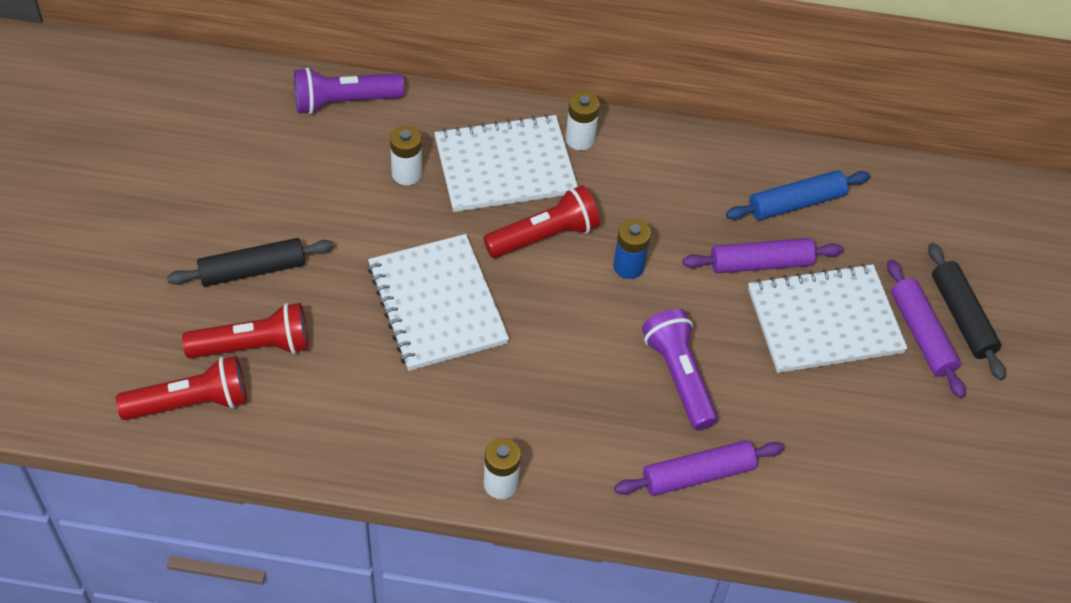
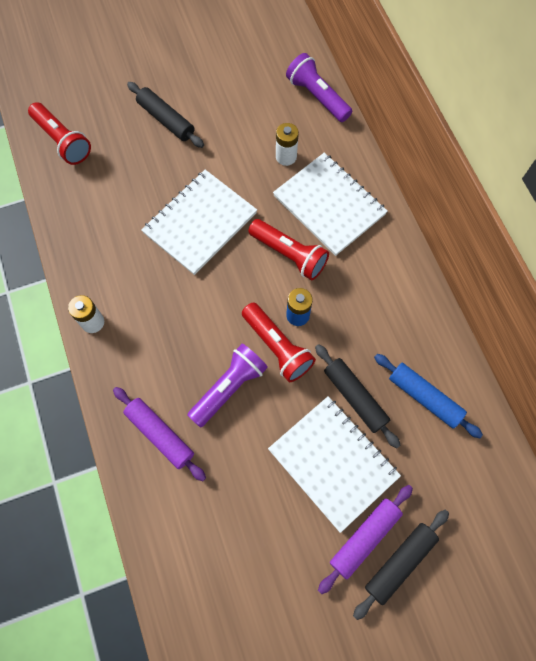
camera: 65 degrees right, 15 degrees up
(254, 346) = (116, 149): red flashlight -> red flashlight (277, 347)
(580, 139) = (382, 236): white battery -> none
(760, 263) = (355, 397): purple rolling pin -> black rolling pin

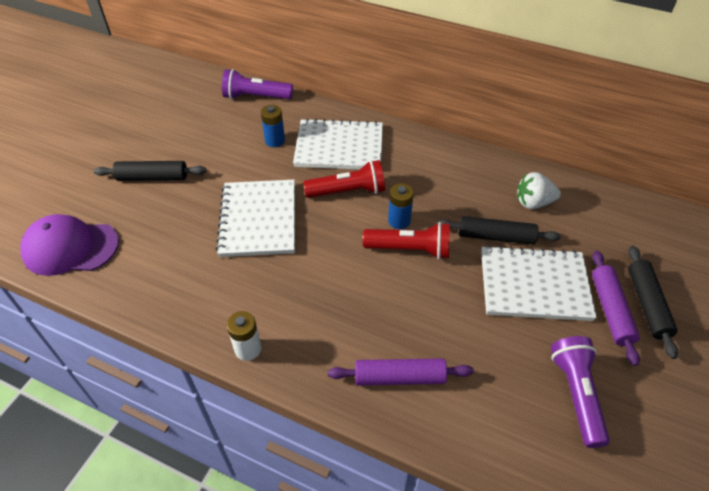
camera: 45 degrees left, 20 degrees down
(63, 141) = (70, 248): red flashlight -> purple cap
(229, 387) = (409, 301): purple flashlight -> purple flashlight (576, 394)
(286, 157) = (275, 141): white battery -> blue battery
(424, 397) = (533, 203): blue rolling pin -> white strawberry

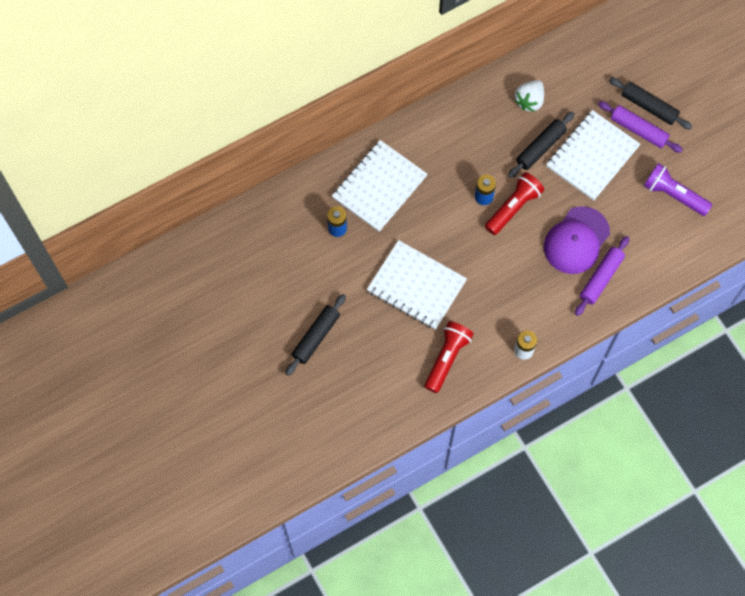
camera: 55 degrees left, 20 degrees up
(70, 248) = (355, 423): purple cap -> purple cap (576, 240)
(255, 97) = (268, 212): purple flashlight -> none
(348, 191) = (432, 211): red flashlight -> red flashlight (447, 358)

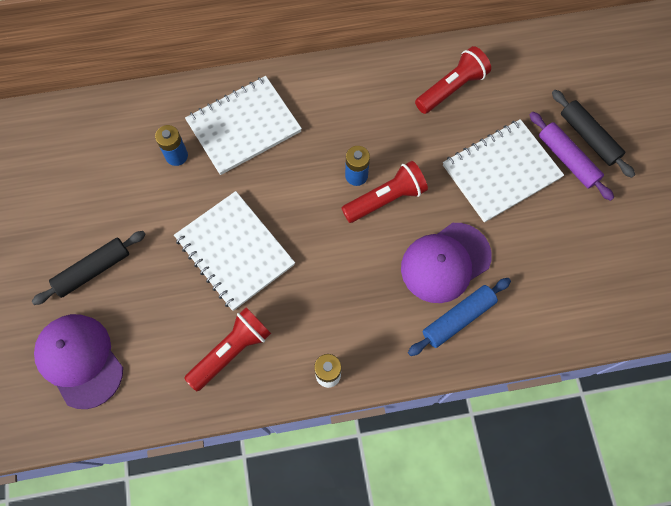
camera: 20 degrees right, 0 degrees up
(339, 404) = (80, 360): none -> purple cap
(529, 101) = (451, 88): white strawberry -> red flashlight
(540, 147) = (444, 142): black rolling pin -> none
(601, 278) = (458, 319): purple rolling pin -> blue rolling pin
(673, 195) = (584, 248): purple flashlight -> none

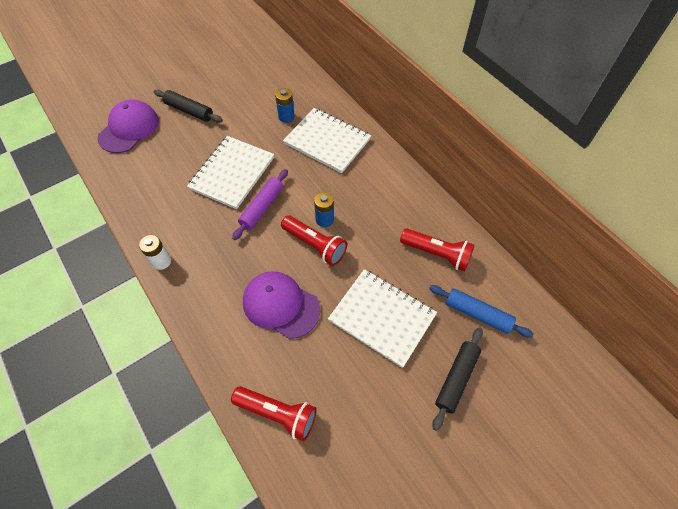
camera: 65 degrees right, 10 degrees down
(231, 351) = (160, 199): red flashlight -> red flashlight (278, 413)
(458, 319) = (237, 332): blue rolling pin -> blue rolling pin (477, 314)
(567, 159) = (423, 367): purple rolling pin -> purple rolling pin (262, 208)

